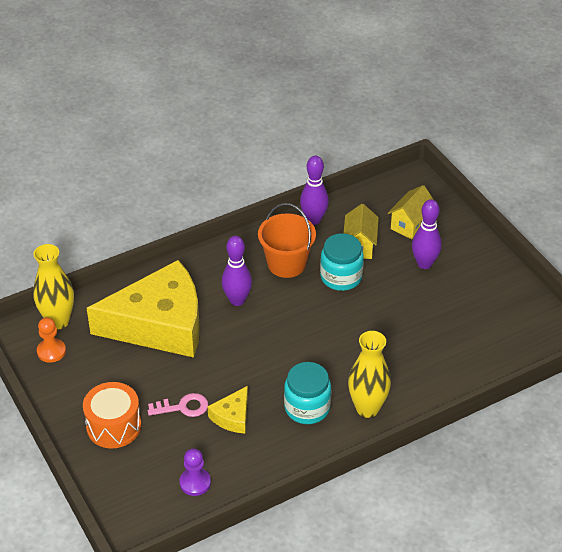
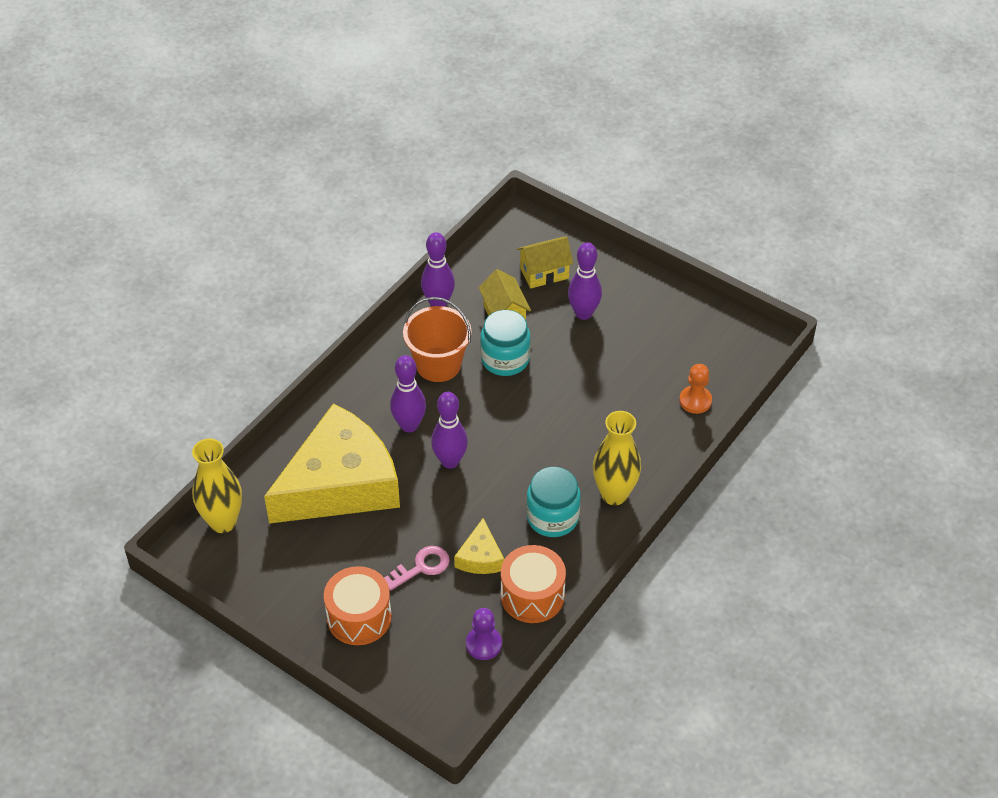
camera: 25 degrees left, 5 degrees up
(51, 351) = (237, 560): orange pawn -> orange pawn (695, 401)
(252, 337) = (450, 461): none -> purple bowling pin
(255, 460) = (532, 595): none -> orange drum
(410, 224) = (544, 273): yellow house -> yellow house turned 60 degrees clockwise

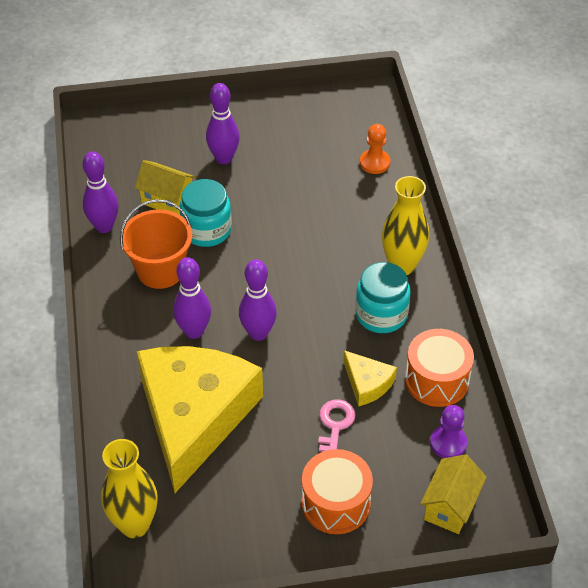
camera: 45 degrees left, 0 degrees up
(544, 273) = (159, 150): yellow house -> yellow house (450, 506)

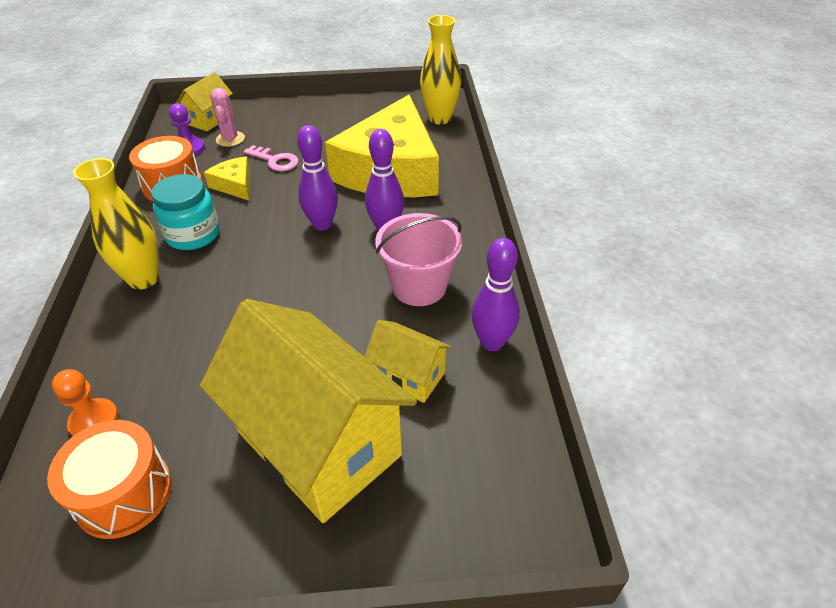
camera: 175 degrees left, 5 degrees down
(160, 270) = (419, 286): orange bucket -> pink bucket
(206, 230) = (360, 331): turquoise jar -> none
(224, 158) = (318, 443): purple bowling pin -> yellow house
(334, 426) = (275, 161): pink key -> pink key turned 75 degrees counterclockwise
(336, 503) = (292, 123): orange drum -> orange drum (124, 493)
(405, 465) = (230, 139): none -> pink cactus

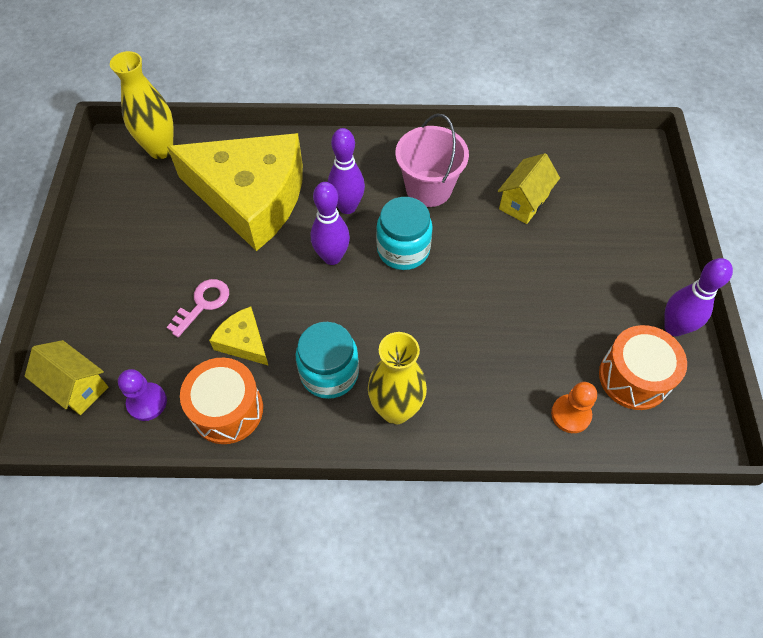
camera: 85 degrees left, 15 degrees up
(230, 139) = (138, 357): pink cactus -> none
(235, 185) = (243, 342): yellow cheese -> yellow cheese turned 75 degrees clockwise
(318, 443) = (585, 257): yellow house -> none
(331, 272) = (403, 250): none -> turquoise jar
(492, 342) = (493, 151): purple bowling pin -> purple bowling pin (674, 327)

